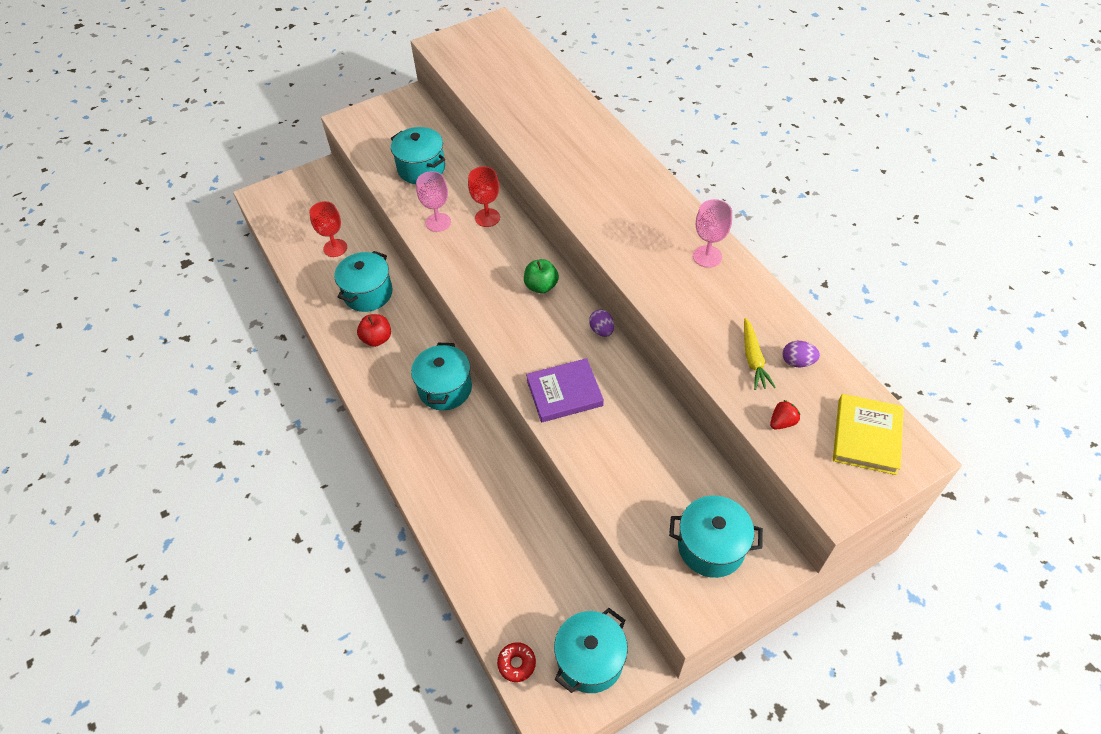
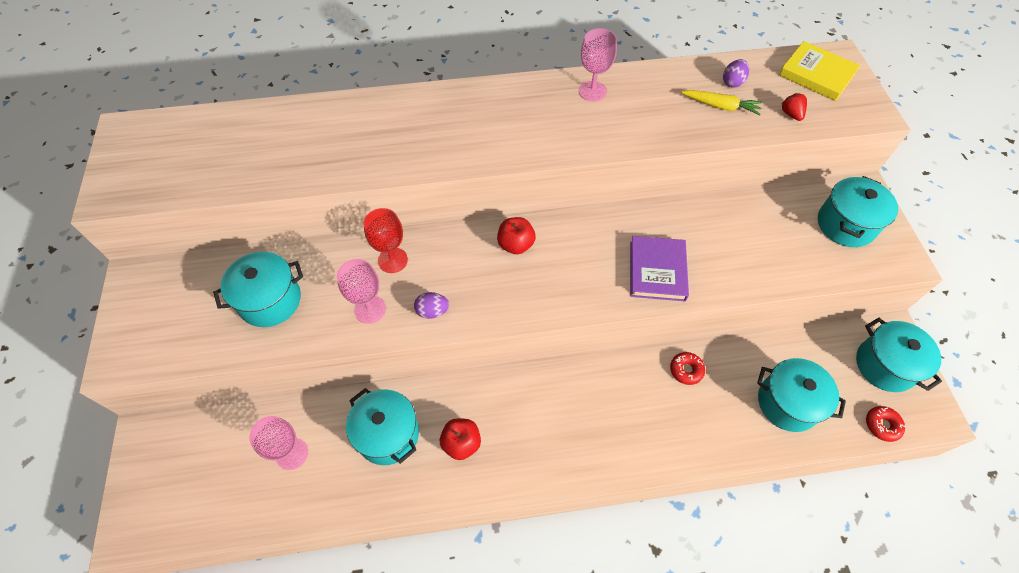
camera: 70 degrees left, 5 degrees up
(335, 248) = (292, 454): red goblet -> pink goblet
(445, 388) = (561, 392): turquoise pot -> turquoise pot (787, 403)
(505, 476) = (686, 370): none -> red donut
(541, 286) = (516, 245): green apple -> red apple
(601, 330) = (594, 216): purple egg -> purple egg (432, 311)

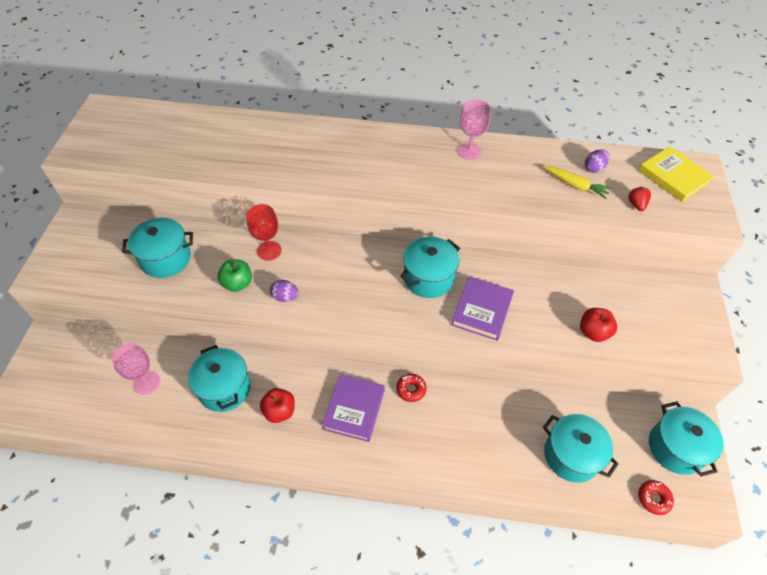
camera: 15 degrees right, 5 degrees down
(370, 309) = (237, 283): pink goblet -> green apple
(516, 245) = (371, 262): red apple -> red apple (593, 332)
(544, 417) = (354, 409): none -> purple book
(686, 370) = (489, 403): red donut -> red donut (411, 389)
(845, 224) = (667, 312): turquoise pot -> turquoise pot (428, 278)

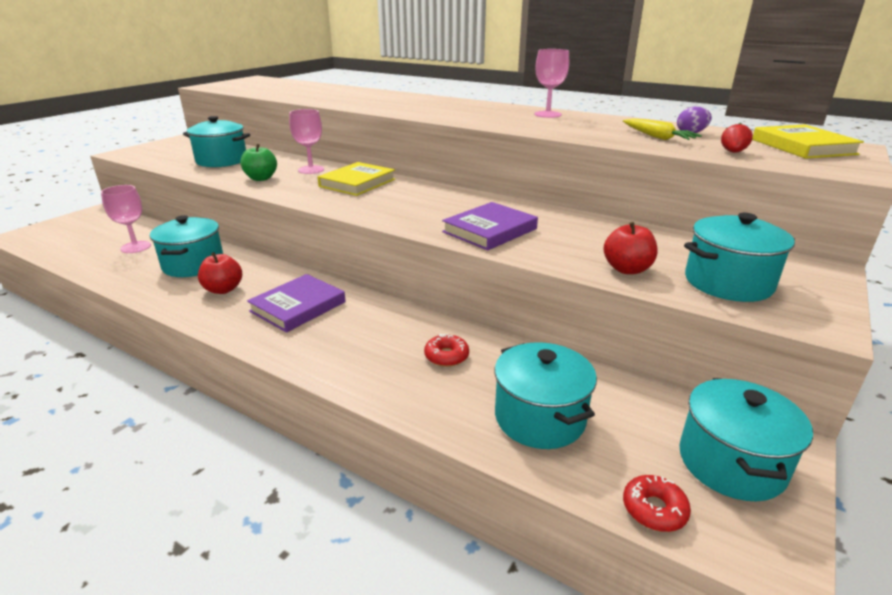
camera: 25 degrees right, 25 degrees down
(269, 251) = (311, 170): red goblet -> pink goblet
(285, 297) = (293, 190): purple egg -> none
(329, 263) = (357, 183): none -> yellow book
(411, 389) = (375, 309): red donut -> red donut (446, 356)
(428, 278) = (449, 204): turquoise pot -> turquoise pot (728, 283)

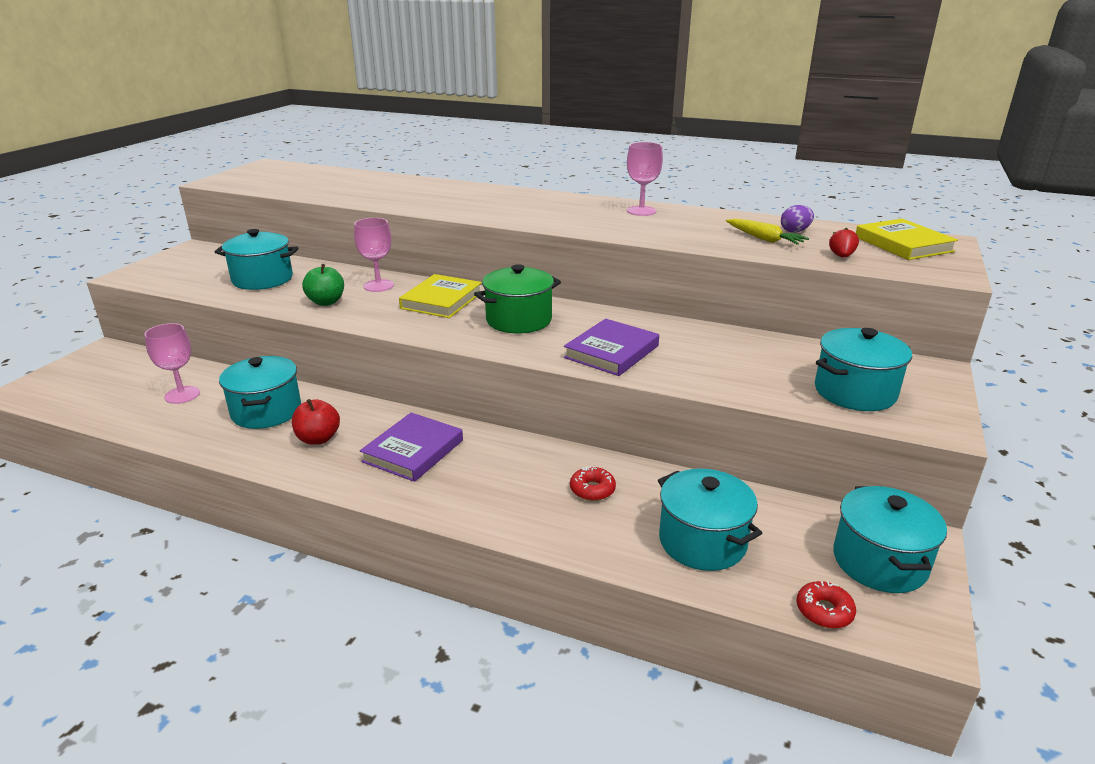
camera: 10 degrees left, 0 degrees up
(416, 201) = (518, 320): none -> green pot
(627, 269) = (760, 386): red apple -> none

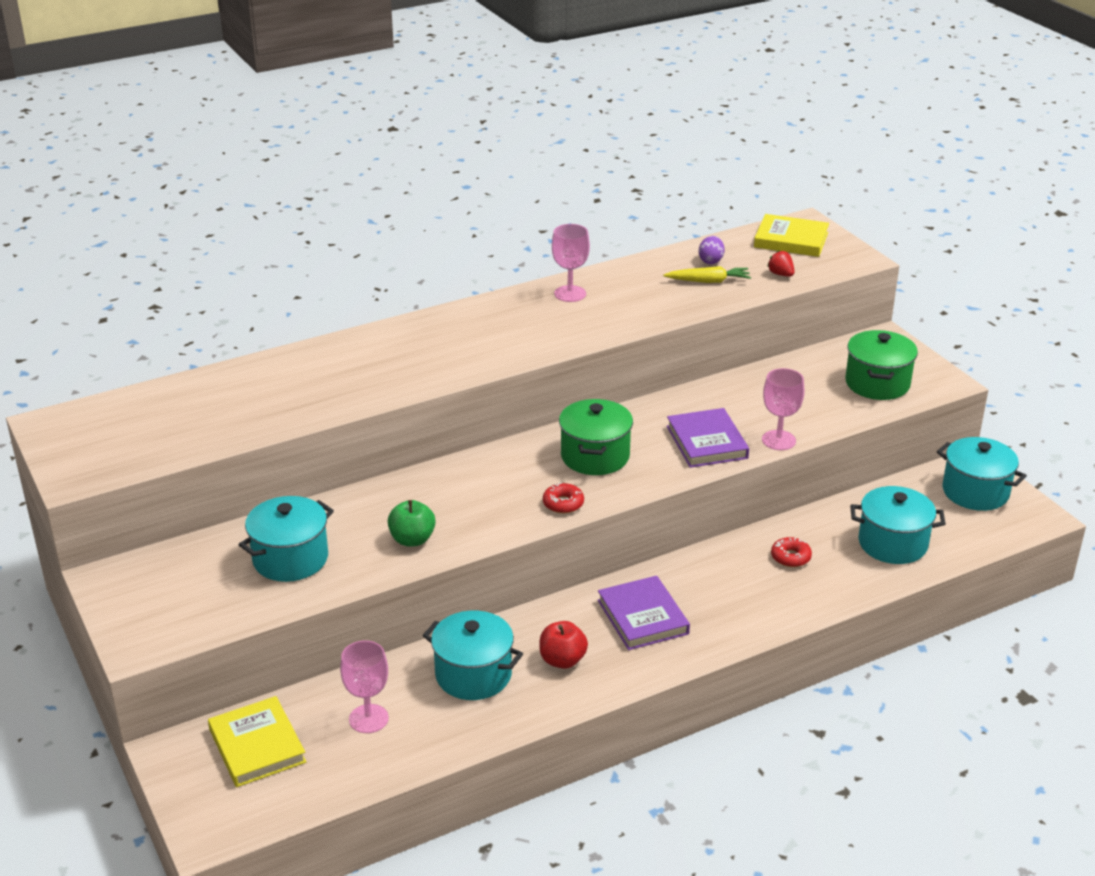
camera: 50 degrees left, 5 degrees up
(378, 286) = (412, 496): pink goblet -> pink goblet (778, 440)
(441, 300) = (499, 476): yellow book -> yellow book (257, 746)
(824, 611) = (993, 537): red donut -> red donut (563, 504)
(855, 392) = (877, 383): turquoise pot -> green pot

